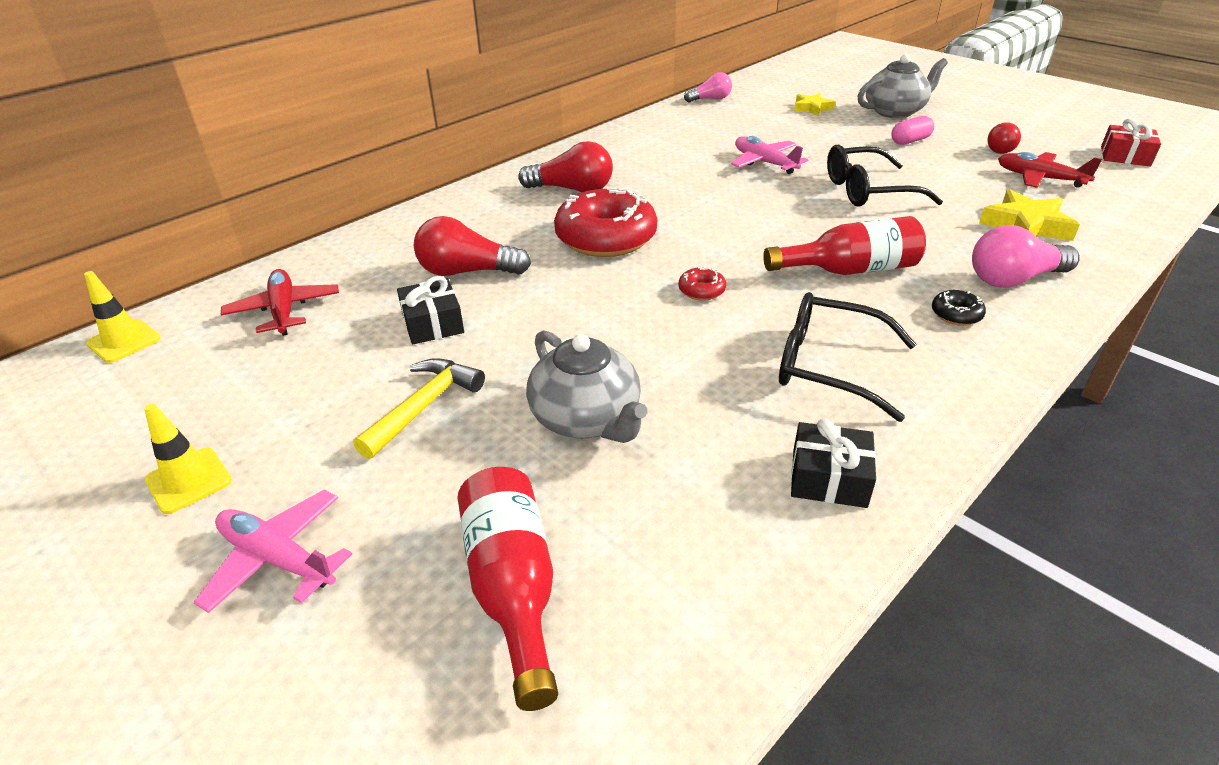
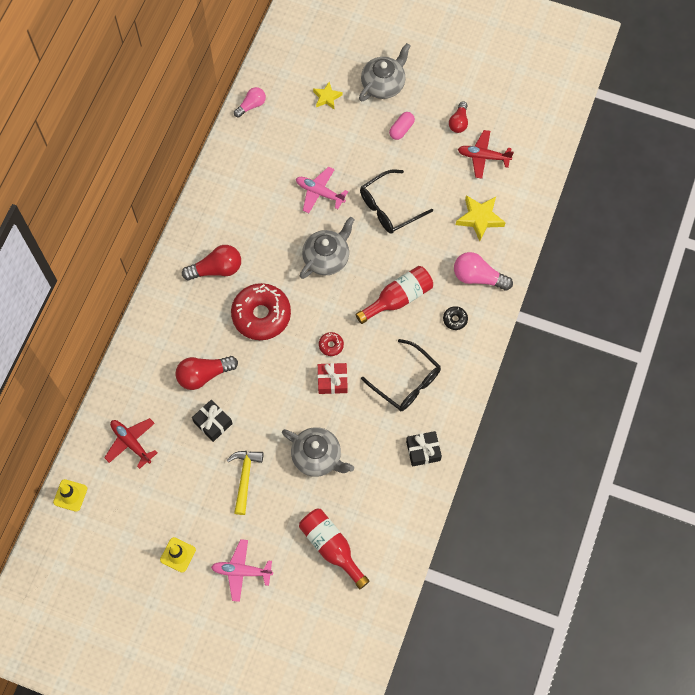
camera: 25 degrees left, 30 degrees up
(745, 211) = (327, 257): none -> grey teapot
(828, 366) = (406, 382): black glasses -> black glasses turned 135 degrees counterclockwise
(1013, 279) = (478, 277): pink light bulb -> pink light bulb turned 60 degrees clockwise
(1125, 156) = (530, 108): red gift -> red gift (332, 381)

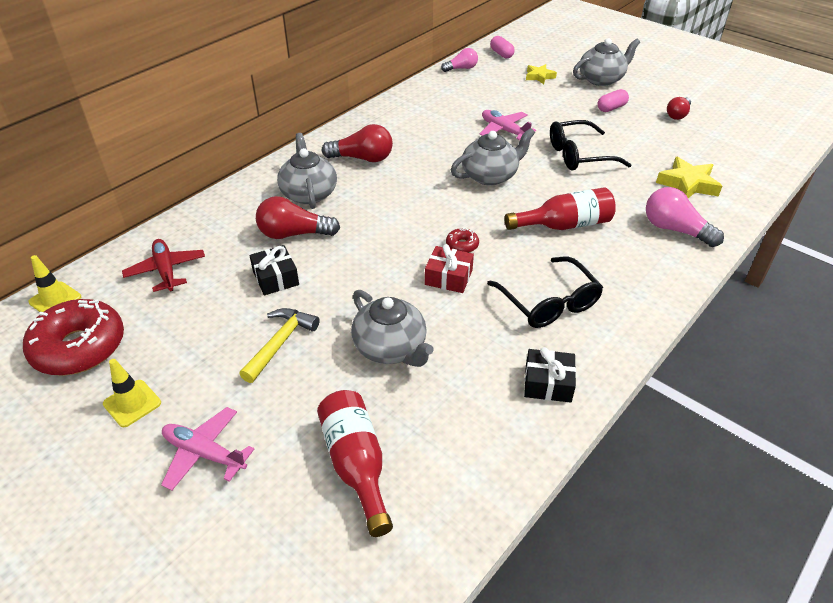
camera: 20 degrees right, 25 degrees down
(193, 326) = (309, 193): none -> grey teapot
(261, 315) = (391, 202): red donut -> red donut (79, 347)
(281, 67) = (501, 54): none -> pink capsule
(455, 319) = (634, 259): black donut -> none
(483, 157) = (701, 142): red plane -> none

